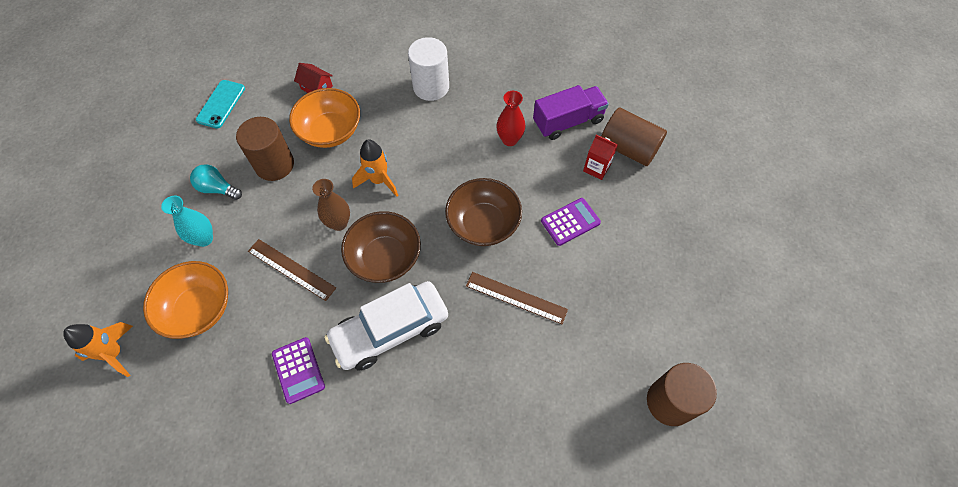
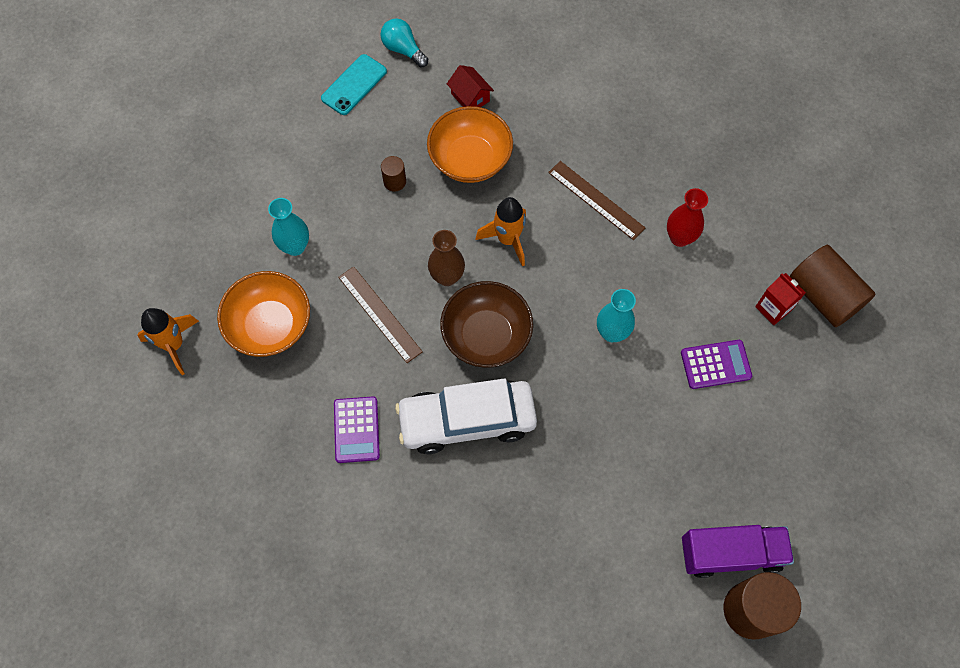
camera: 20 degrees right, 5 degrees up
(217, 188) = (324, 191): turquoise light bulb -> turquoise light bulb (403, 49)
(274, 165) = (394, 181): brown cylinder -> brown cylinder, size x0.48
(431, 87) = (607, 138): white cylinder -> none
(483, 224) = (611, 332): brown bowl -> turquoise vase
(516, 297) = (619, 432): brown ruler -> brown ruler (596, 200)
(568, 121) = (760, 237): purple truck -> purple truck (730, 553)

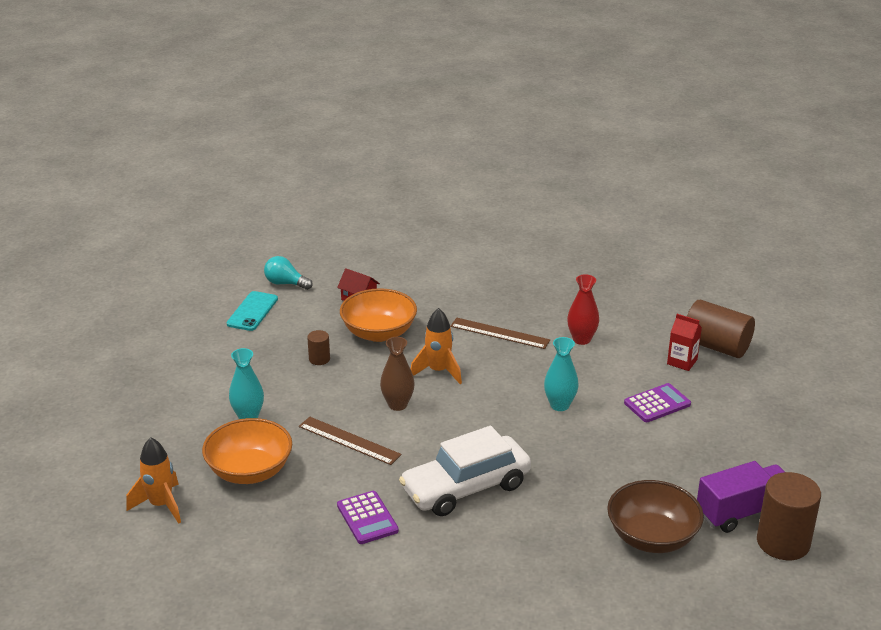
camera: 20 degrees left, 35 degrees down
(486, 335) = (453, 432): brown bowl -> brown bowl (652, 537)

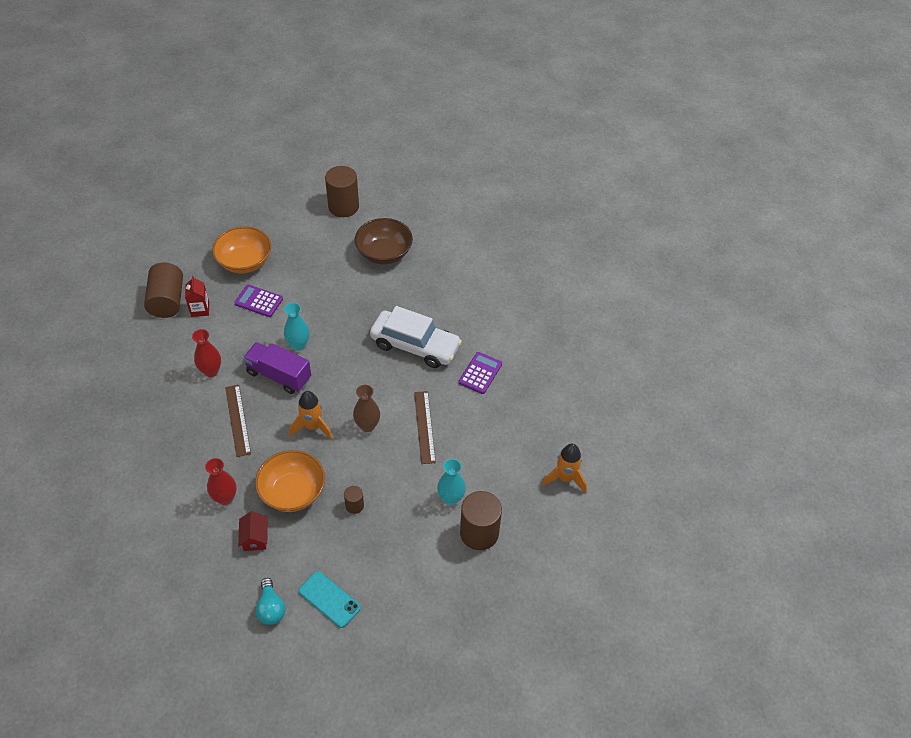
camera: 130 degrees left, 20 degrees up
(191, 416) = (479, 533): none -> brown cylinder
(250, 471) = (497, 457): orange bowl -> orange bowl (245, 262)
(252, 311) = (329, 599): turquoise phone -> turquoise phone turned 60 degrees clockwise
(419, 298) = (225, 498): none -> red vase
(743, 512) = (332, 228): purple truck -> purple truck (279, 376)

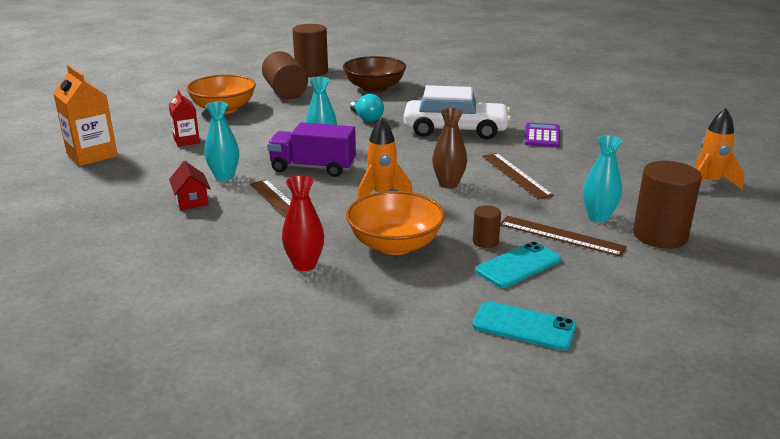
camera: 15 degrees left, 25 degrees down
(126, 314) = (92, 155): none -> orange carton
(167, 301) = (142, 141): brown cylinder -> brown cylinder (285, 92)
(211, 371) = (224, 176): red vase -> turquoise vase
(255, 538) = (371, 291): red house -> red house (191, 200)
(258, 301) = (255, 128): purple calculator -> none
(271, 608) = (445, 352): turquoise light bulb -> turquoise light bulb (366, 118)
(361, 538) = (518, 265): none -> turquoise phone
(410, 513) = (561, 236): none -> brown ruler

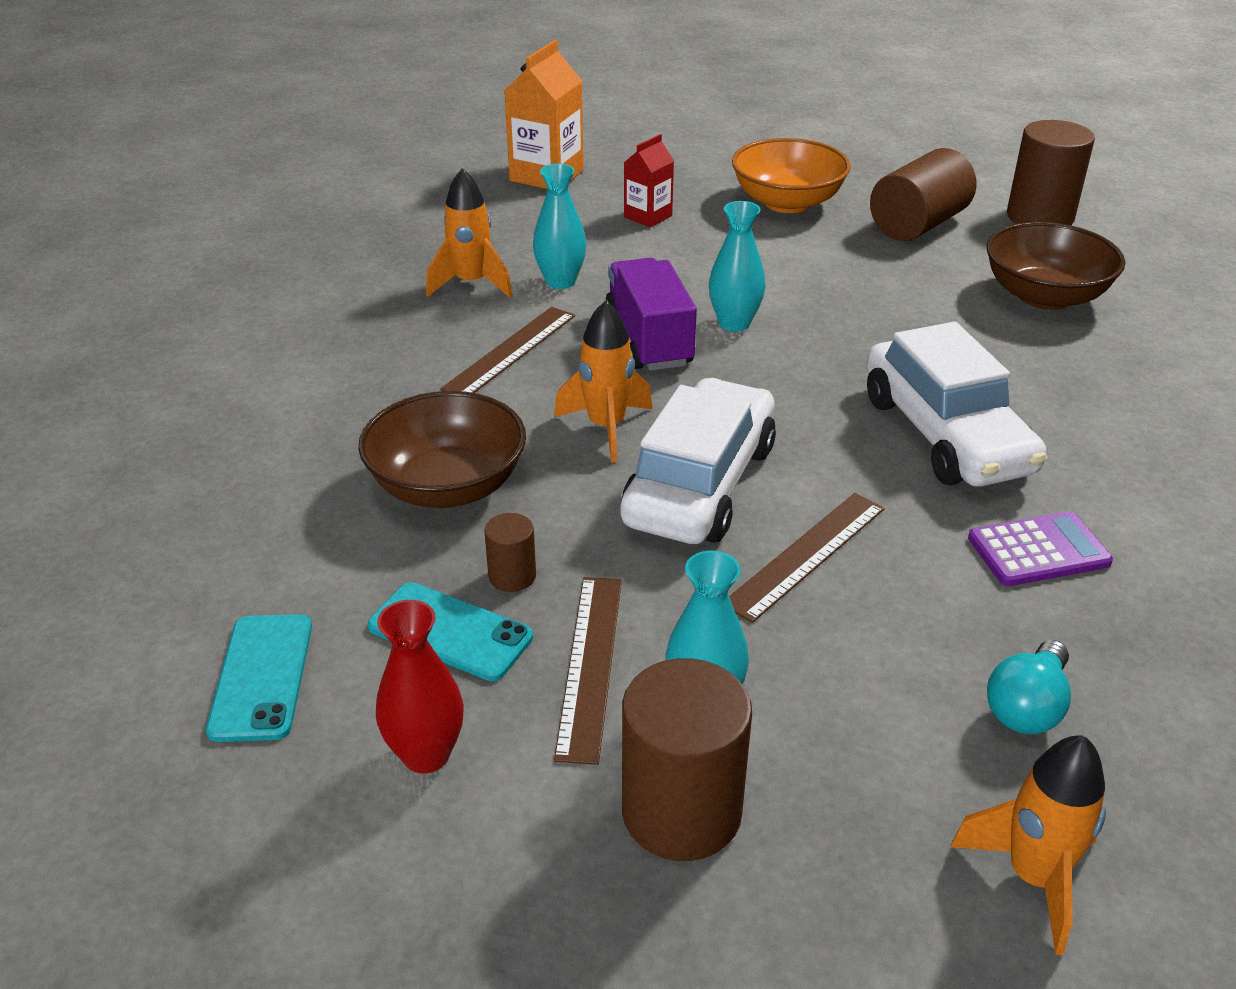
camera: 65 degrees right, 10 degrees up
(191, 200) = (471, 284): red house -> orange rocket
(304, 265) = (347, 425): red vase -> red vase (426, 754)
(366, 118) = (894, 328): turquoise light bulb -> turquoise light bulb (1027, 707)
(395, 245) = (447, 486): orange bowl -> brown bowl
(448, 184) = (700, 484): brown vase -> white car

